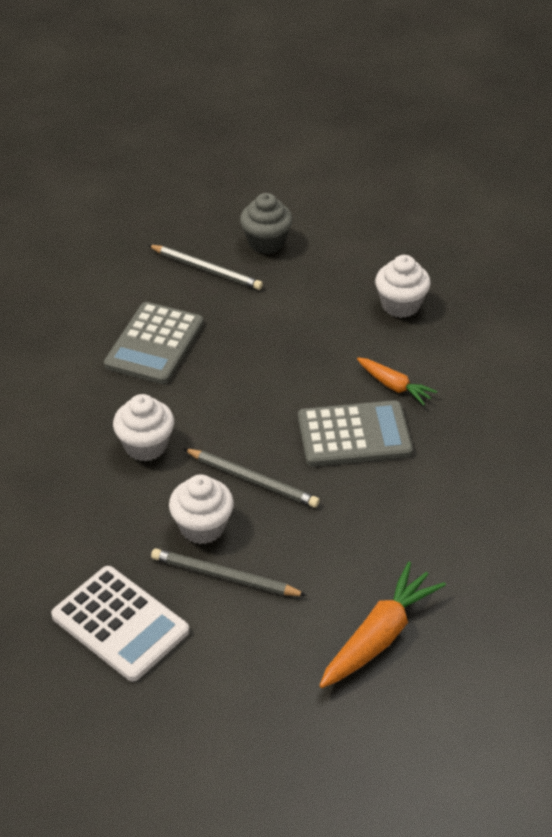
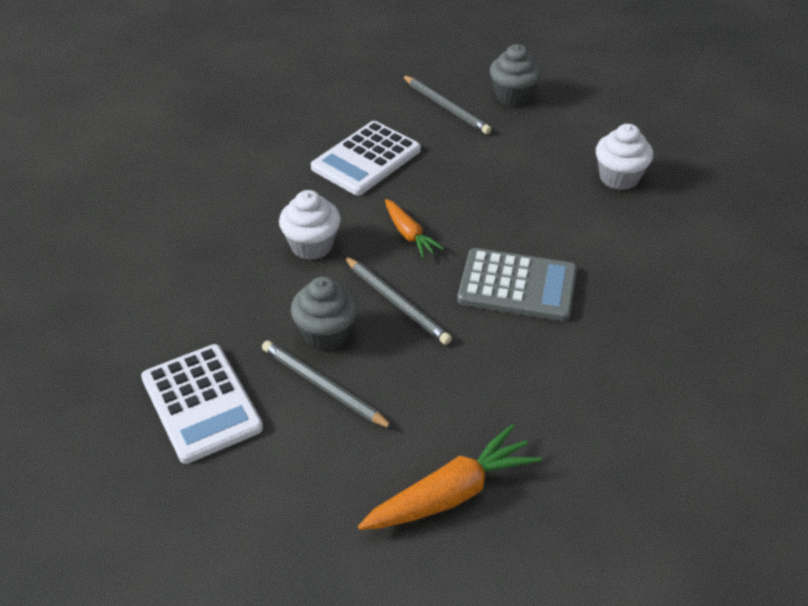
camera: 20 degrees right, 0 degrees up
(154, 344) = (366, 159): grey calculator -> white calculator
(202, 527) = (326, 333): white cupcake -> grey cupcake
(394, 386) = (579, 250): orange carrot -> orange carrot (409, 234)

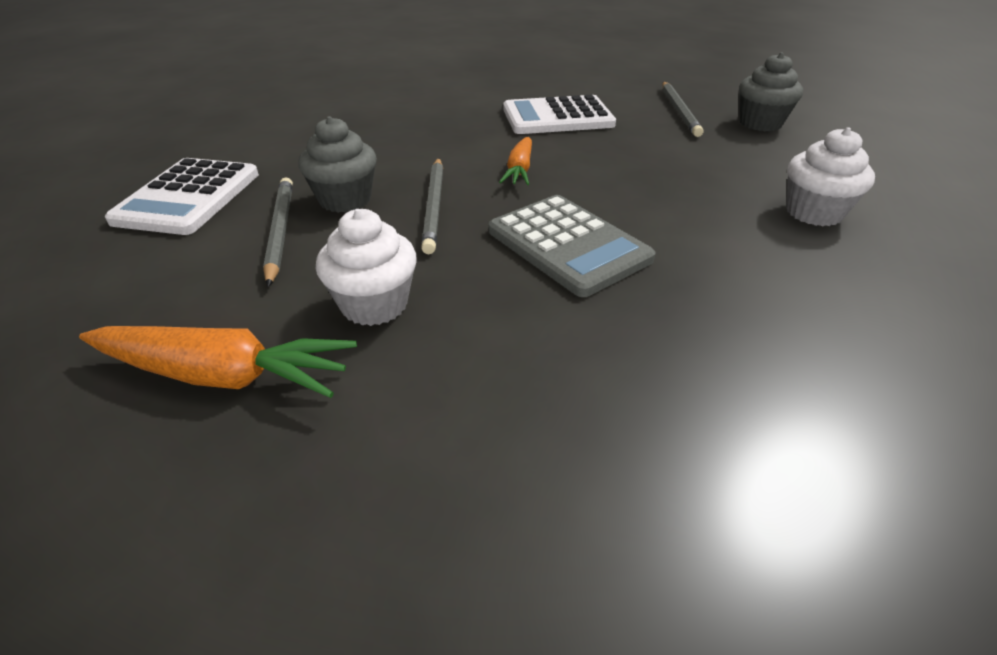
camera: 40 degrees right, 5 degrees down
(312, 245) = (429, 147): white cupcake -> white cupcake (374, 305)

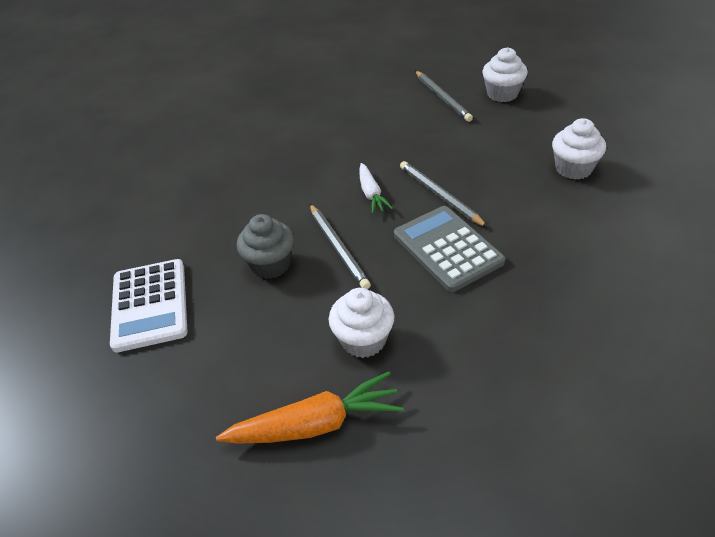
camera: 20 degrees left, 5 degrees up
(280, 231) = (249, 308): grey pencil -> grey pencil (440, 196)
(519, 170) = (371, 194): orange carrot -> white carrot
(557, 117) = (361, 131): white calculator -> none
(568, 245) = (447, 248): grey calculator -> grey calculator turned 150 degrees counterclockwise
(760, 123) = (502, 94): grey cupcake -> white cupcake

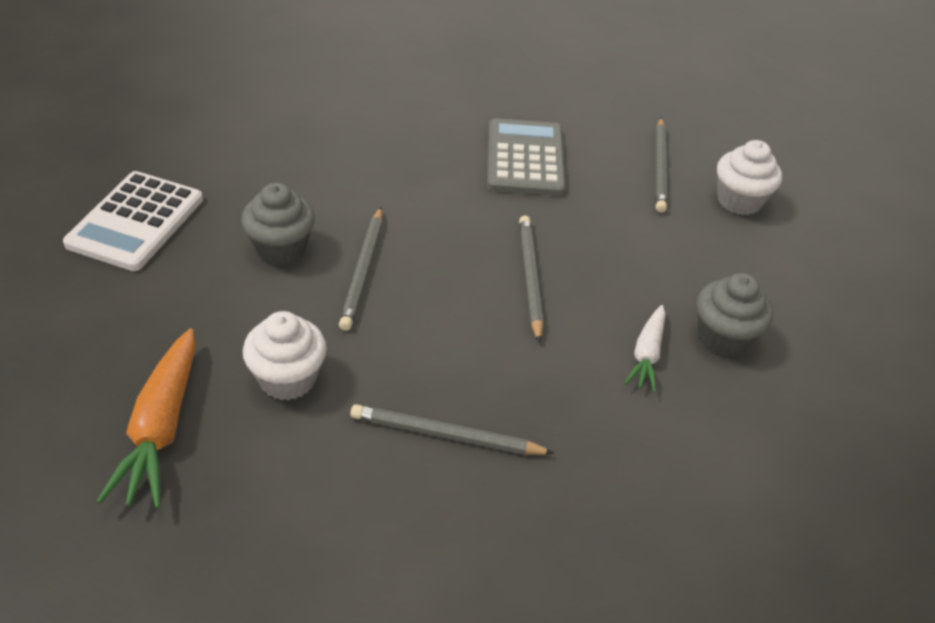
camera: 25 degrees right, 0 degrees up
(316, 424) = (161, 428): orange carrot -> orange carrot turned 75 degrees clockwise
(371, 194) = (458, 233): white carrot -> white carrot (646, 355)
(447, 248) = (473, 339): grey calculator -> grey calculator (525, 159)
(493, 312) = (446, 435): none -> grey pencil
(573, 168) = (723, 337): white cupcake -> grey cupcake

